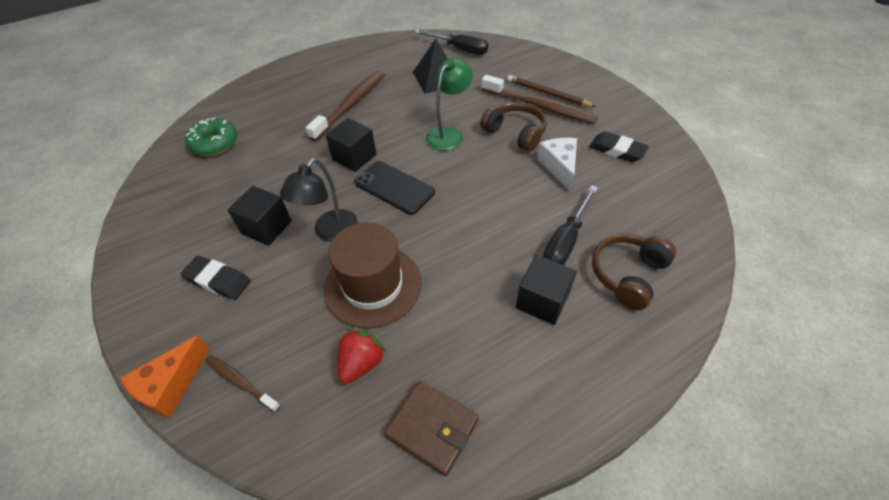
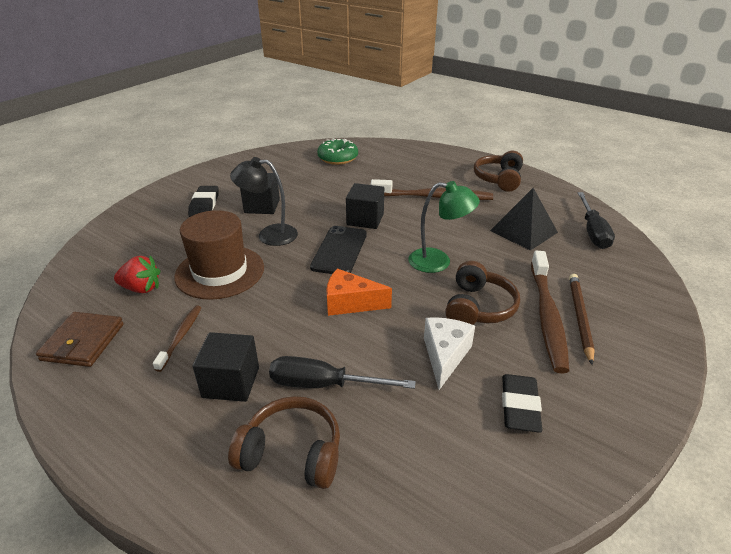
camera: 65 degrees right, 15 degrees down
(171, 385) = (116, 218): orange cheese -> orange cheese (350, 303)
(241, 382) = (120, 242): brown toothbrush -> brown toothbrush (181, 336)
(353, 61) = (499, 179): none -> brown headphones
(559, 167) = (445, 356): white cheese -> white cheese turned 45 degrees counterclockwise

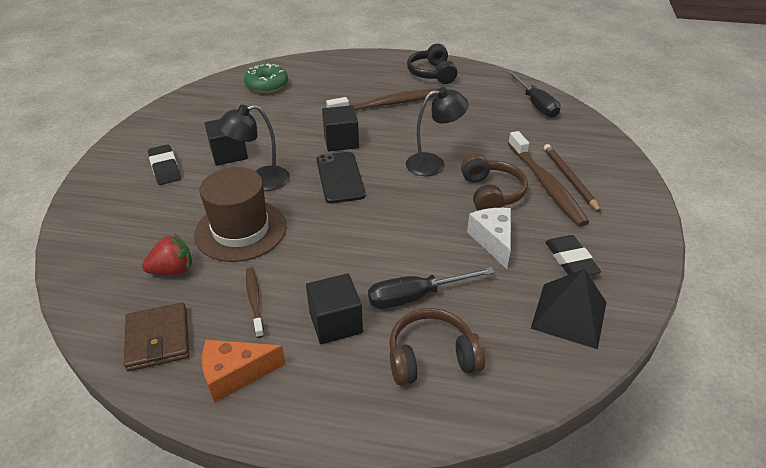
camera: 25 degrees left, 5 degrees up
(350, 303) = (386, 222): orange cheese -> orange cheese (235, 374)
(438, 262) = (433, 163): green lamp -> black lamp
(499, 179) = (432, 73): brown headphones -> black headphones
(523, 231) = (483, 118): black pyramid -> black pyramid (569, 315)

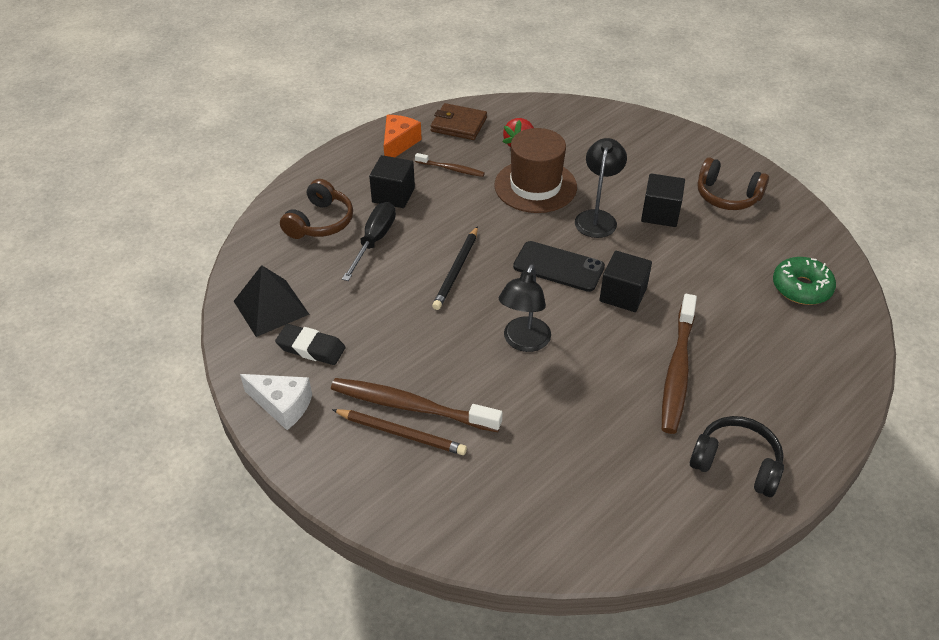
camera: 125 degrees right, 5 degrees up
(165, 168) = (665, 172): black eraser -> none
(398, 225) = (457, 270): none -> black pencil
(491, 193) = (439, 355): brown headphones -> brown headphones (727, 196)
(493, 241) = (381, 316): white cheese -> white cheese (282, 405)
(535, 104) = (567, 524): black screwdriver -> none

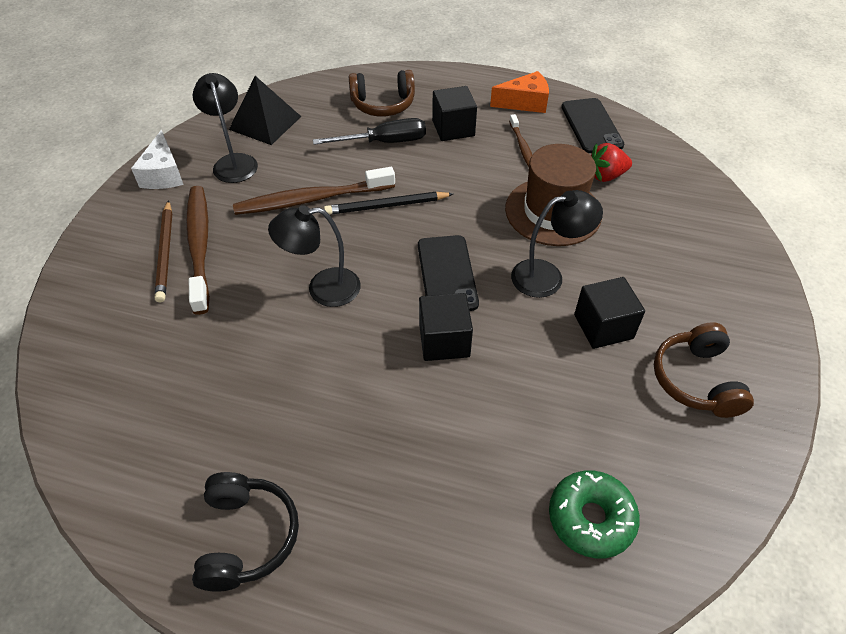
camera: 60 degrees right, 5 degrees up
(311, 348) = (234, 162): black eraser -> black lamp
(458, 125) = (591, 126): brown wallet -> black phone
(677, 370) = (359, 430): brown toothbrush -> brown toothbrush (312, 199)

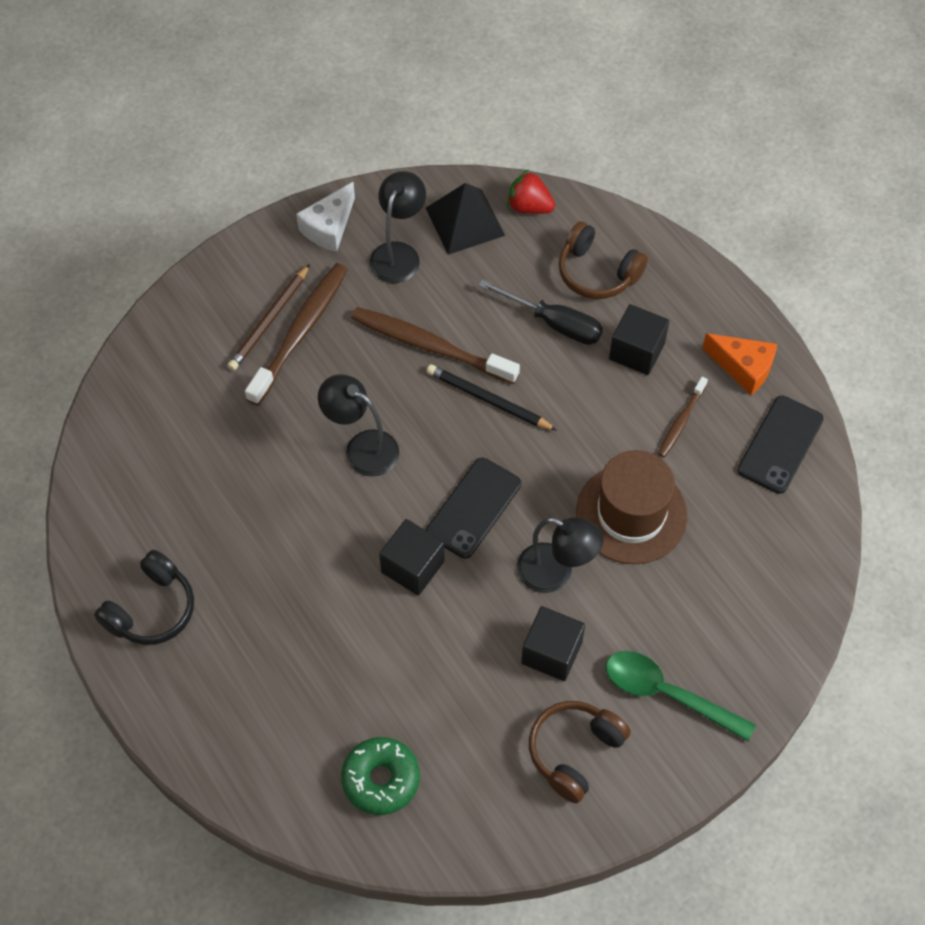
camera: 40 degrees right, 10 degrees up
(605, 176) = (725, 512): red strawberry -> red strawberry (529, 206)
(703, 298) = (667, 694): none -> green spoon

